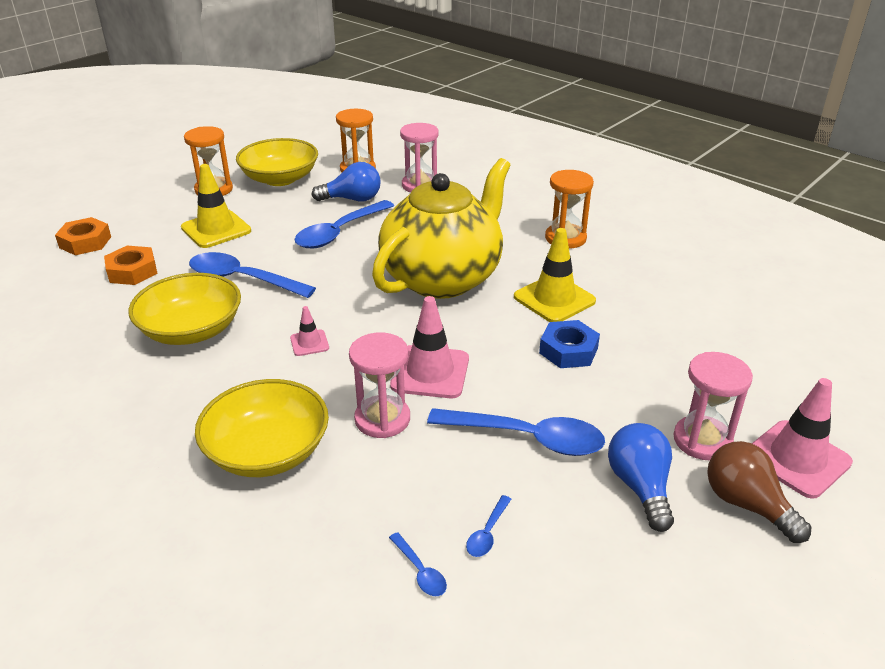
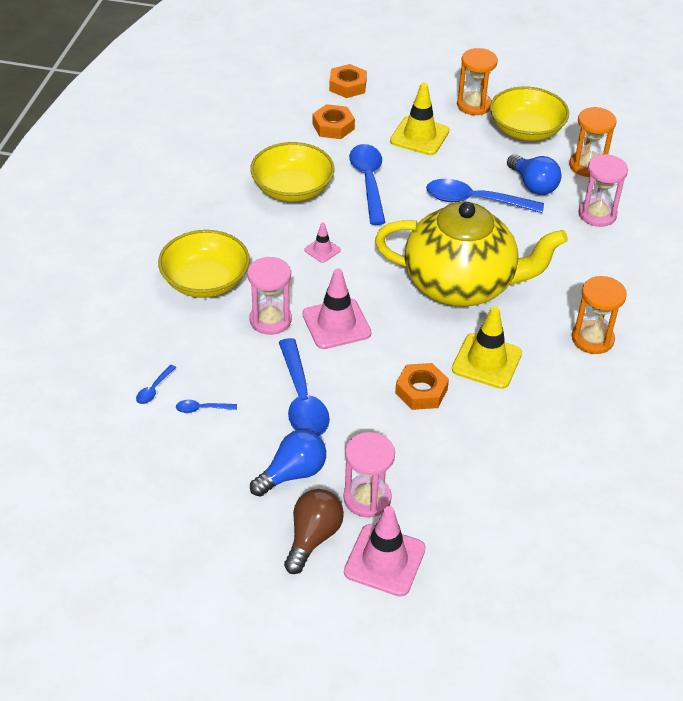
camera: 60 degrees right, 10 degrees up
(568, 350) = (421, 391): blue nut -> orange nut

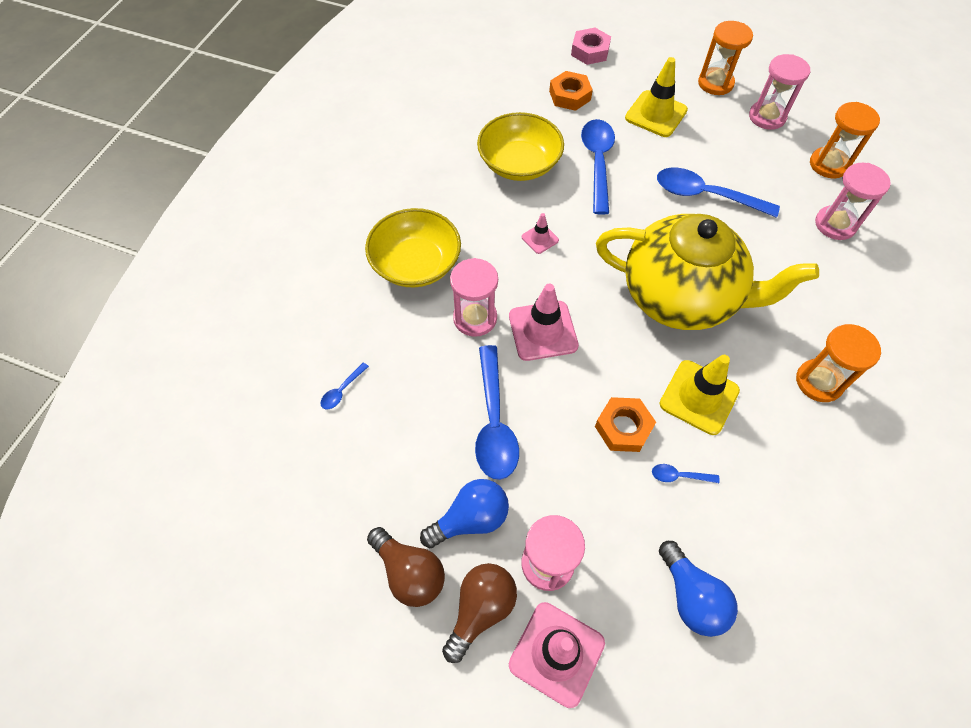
camera: 10 degrees right, 15 degrees up
(202, 409) = (387, 421): blue spoon -> blue spoon (679, 476)
(244, 518) = (409, 572): none -> brown light bulb
(347, 86) = (590, 51): orange nut -> pink nut
(526, 130) = (767, 117): yellow bowl -> pink hourglass
(533, 185) = (769, 182): blue light bulb -> blue light bulb (691, 596)

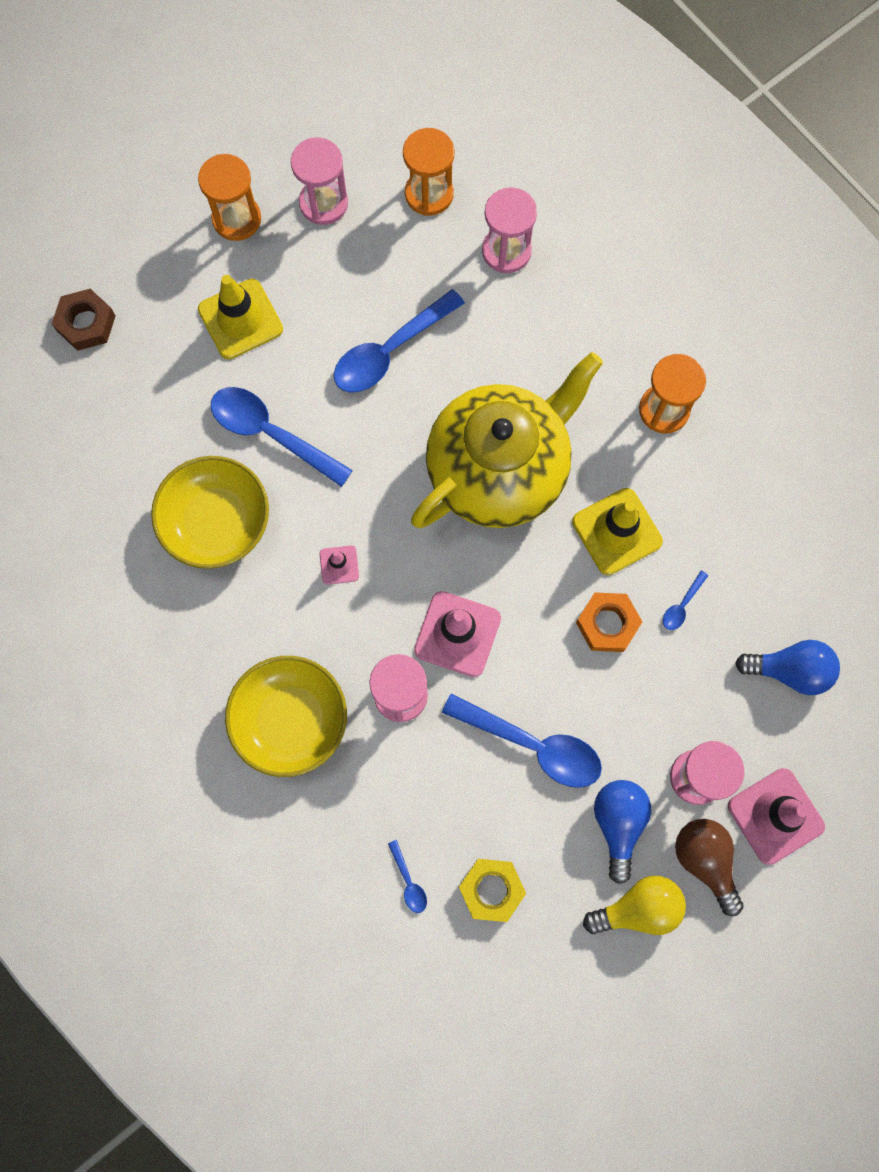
camera: 60 degrees left, 15 degrees up
(365, 450) = (491, 890): none -> yellow nut
(409, 572) = (638, 908): brown light bulb -> yellow light bulb
(570, 96) = (146, 396): orange nut -> none
(590, 51) = (86, 323): pink nut -> brown nut

